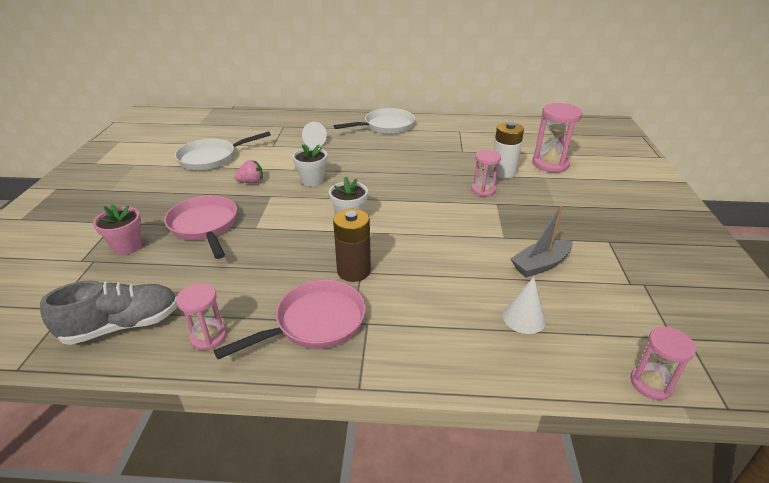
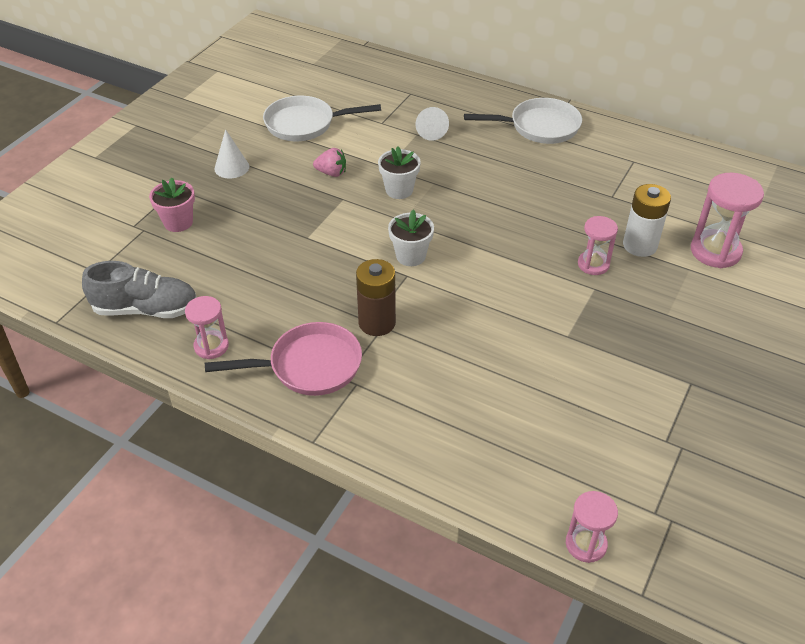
camera: 25 degrees right, 10 degrees up
(205, 226) = (258, 219): pink pan -> none
(524, 318) = (513, 435): white cone -> white cone (231, 167)
(540, 265) = (581, 384): grey boat -> none

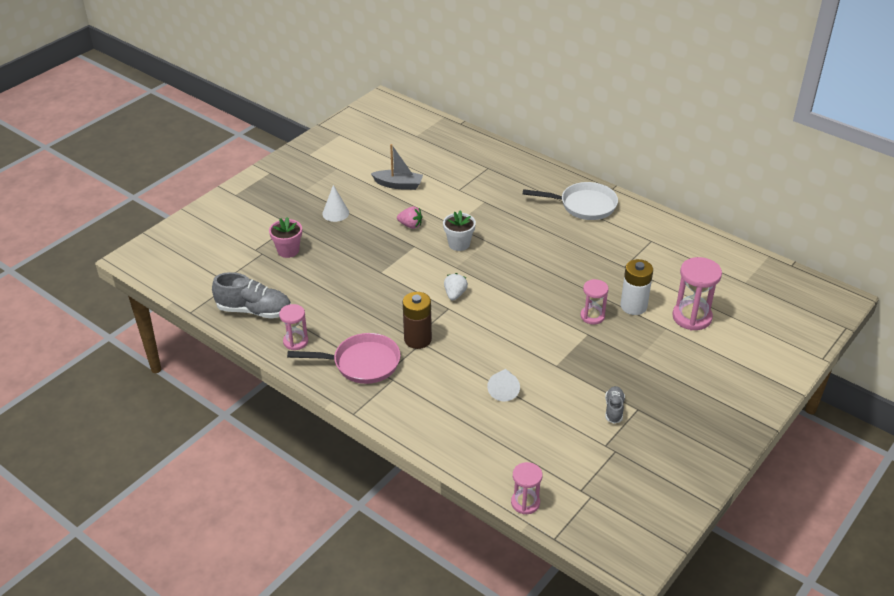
camera: 10 degrees right, 5 degrees down
(304, 124) = (398, 185): white pan -> grey boat
(410, 256) = (455, 294): white flower pot -> white strawberry
(430, 130) = (496, 199): white cone -> white cone (503, 389)
(661, 388) = (614, 409): none -> grey shoe

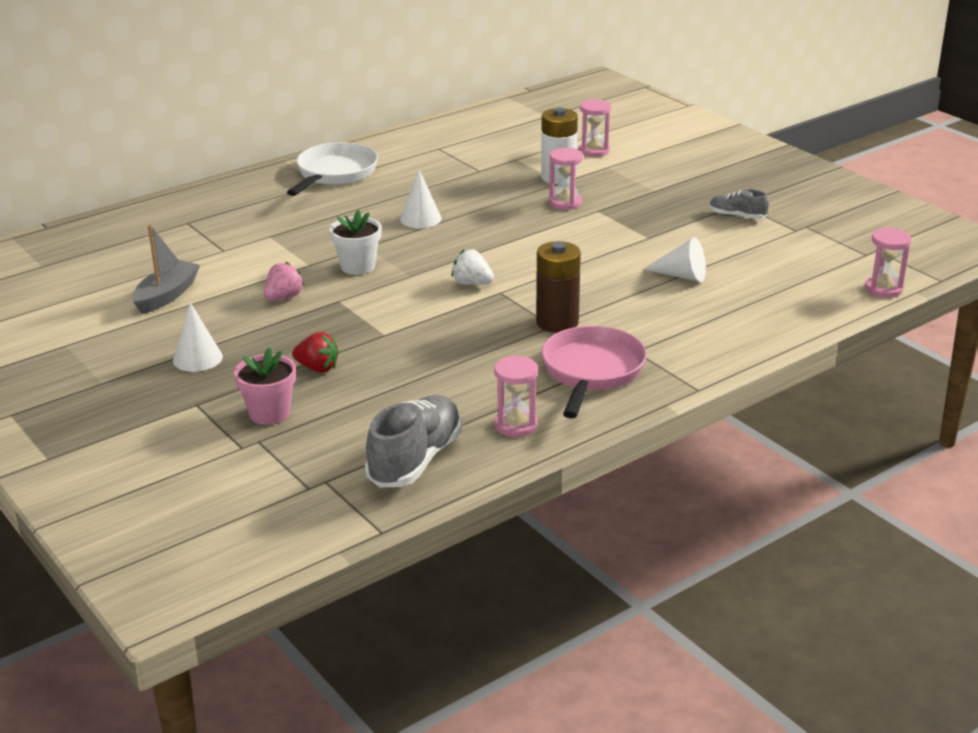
camera: 75 degrees left, 10 degrees down
(337, 256) = (317, 368): none -> red strawberry
(535, 255) = (420, 219): none -> white cone
(692, 317) = (594, 151): pink hourglass -> pink hourglass, size x0.62

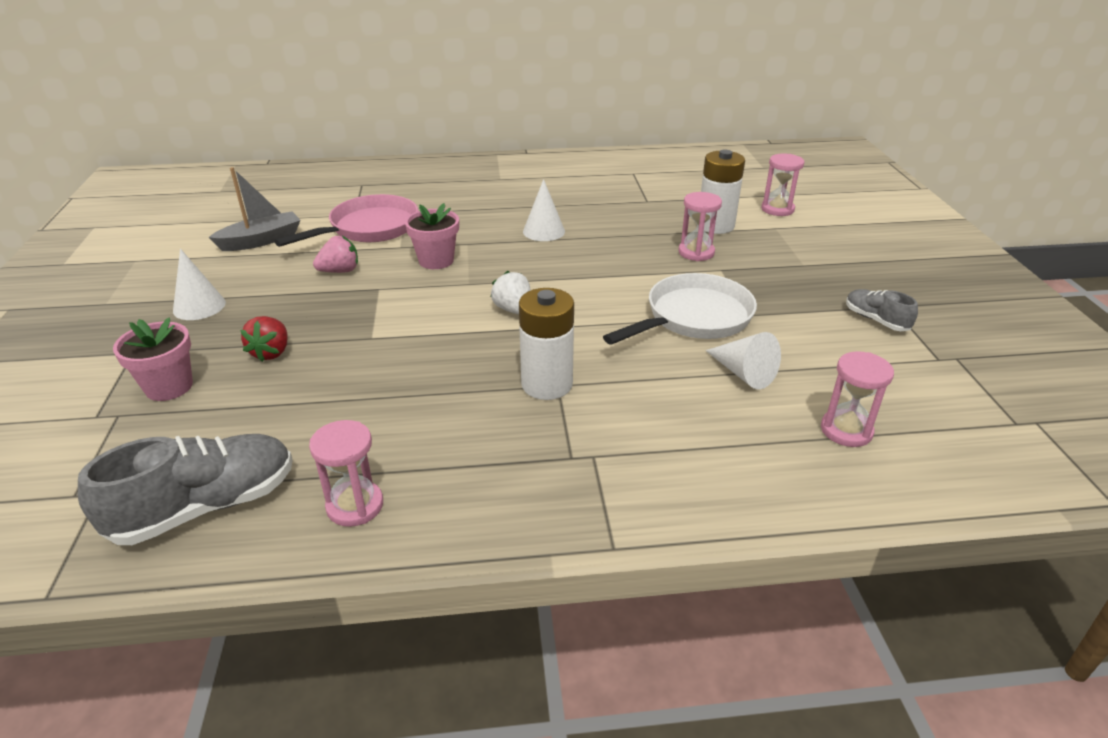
camera: 30 degrees right, 5 degrees up
(317, 368) = (271, 352): red strawberry -> red strawberry turned 45 degrees clockwise
(334, 174) = (521, 174): white pan -> white pan (693, 317)
(358, 266) = (436, 260): white flower pot -> pink flower pot
(557, 322) = (547, 384): brown battery -> white battery
(591, 372) = (515, 464): pink pan -> pink pan (369, 228)
(883, 289) = (1009, 486): pink hourglass -> pink hourglass (846, 430)

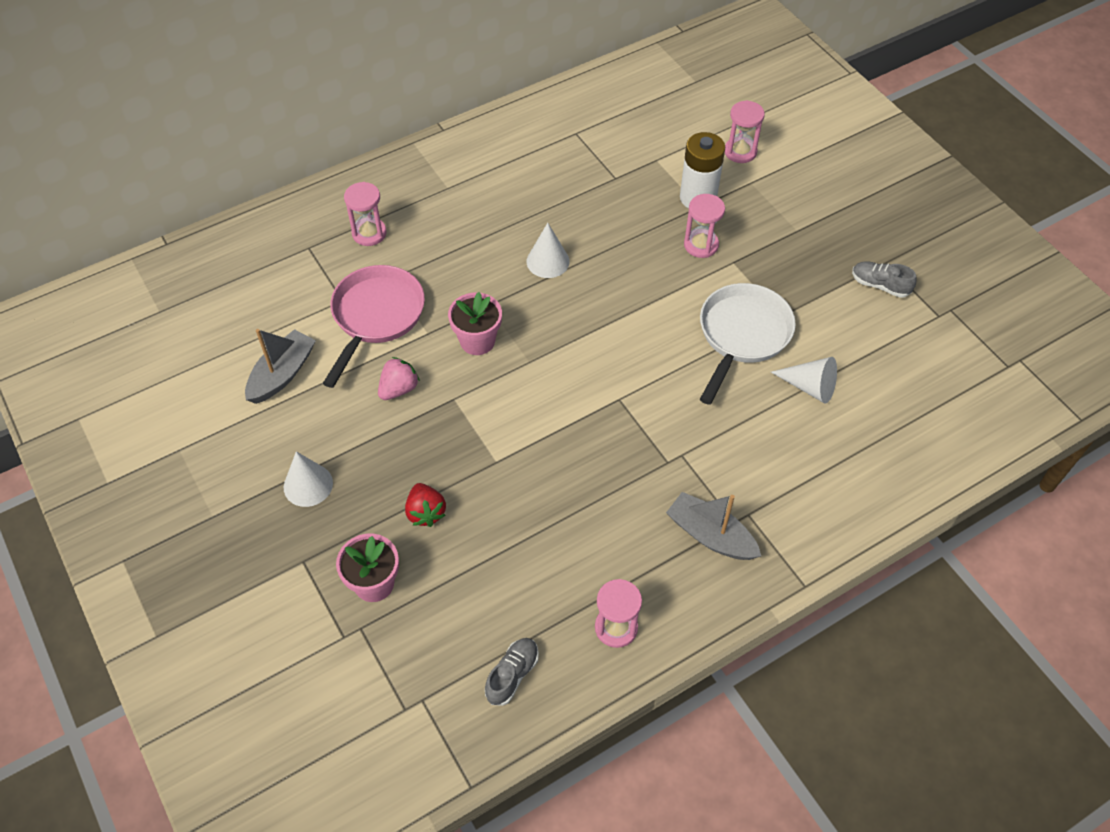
camera: 25 degrees left, 20 degrees up
(205, 507) = (512, 675): grey shoe -> grey shoe, size x0.54
(513, 310) = (592, 381): white strawberry -> none
(534, 460) = (710, 535): none -> grey boat
(547, 384) = (673, 457): white battery -> none
(846, 430) = (903, 419): pink hourglass -> pink hourglass (369, 233)

